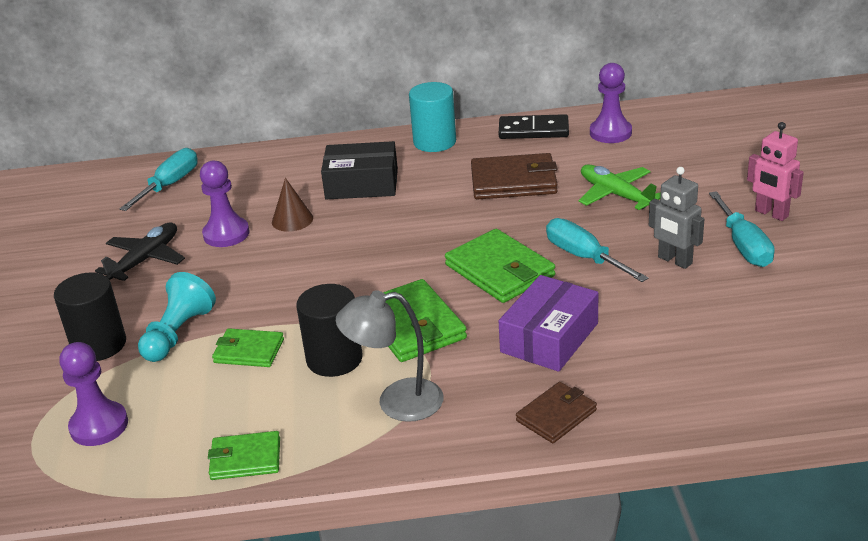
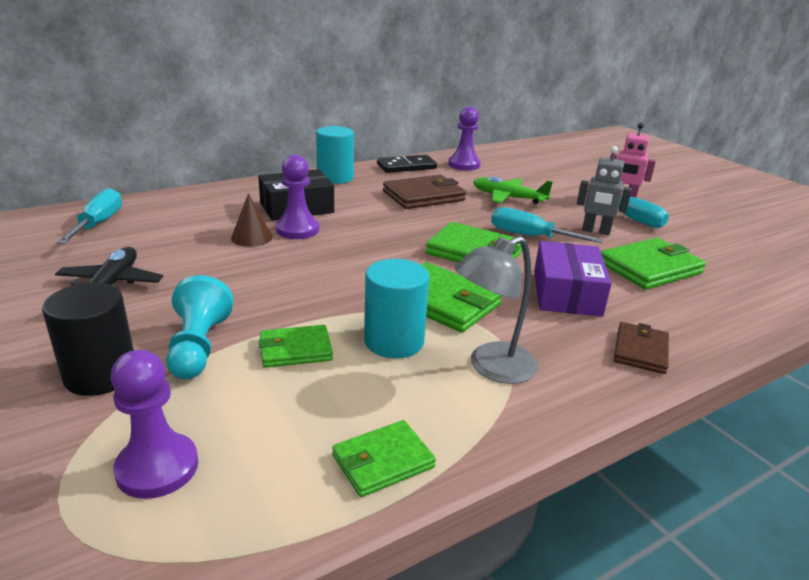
camera: 30 degrees left, 5 degrees down
(226, 234) = (190, 255): purple pawn -> purple pawn (297, 230)
(334, 359) = (394, 341): black cylinder -> turquoise cylinder
(683, 322) = (650, 268): none -> green wallet

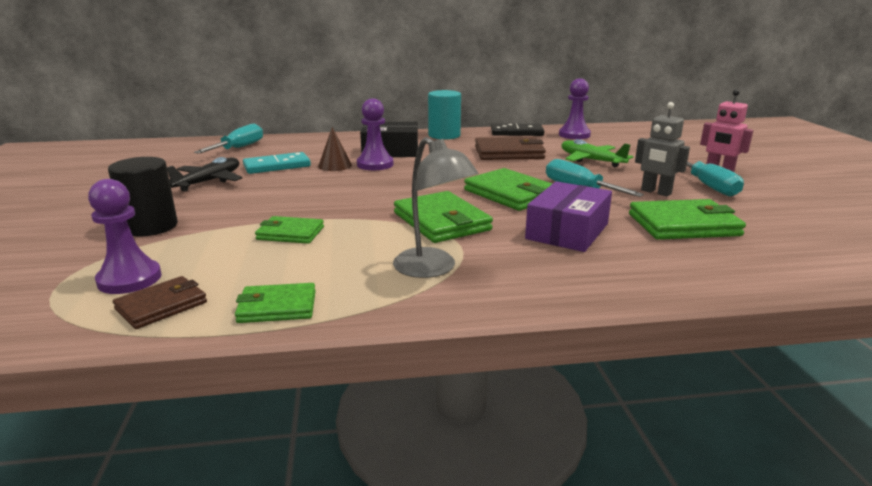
camera: 25 degrees right, 5 degrees down
(179, 247) = (277, 166): none -> turquoise domino
(198, 347) = (226, 222): turquoise pawn -> none
(394, 341) = (371, 240): turquoise cylinder -> none
(491, 368) = (433, 269): grey lamp -> grey lamp turned 120 degrees counterclockwise
(640, 351) = (594, 281): brown wallet -> brown wallet (162, 306)

